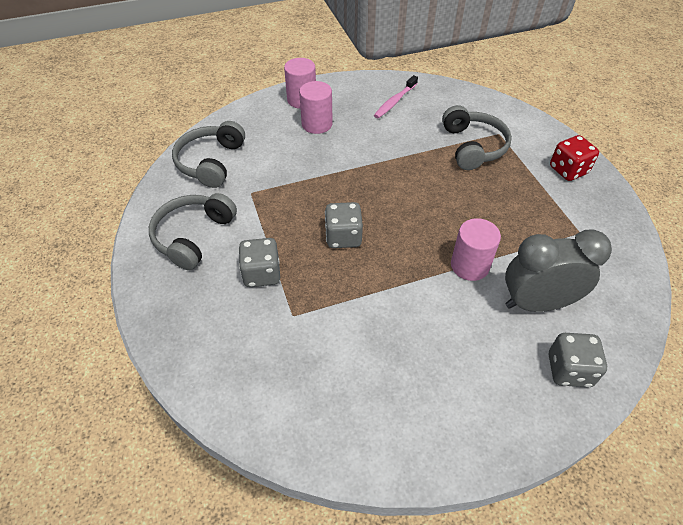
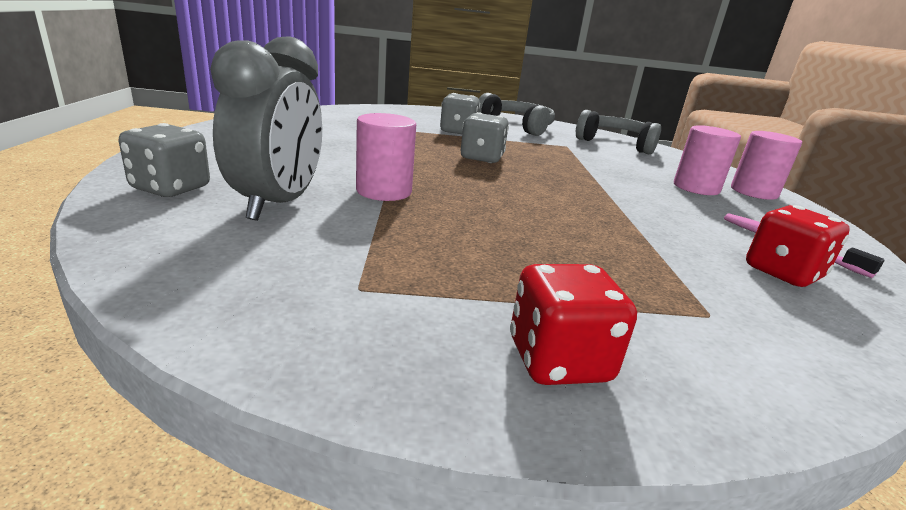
camera: 105 degrees right, 25 degrees down
(435, 109) = (782, 273): none -> red dice
(473, 146) = (655, 271): grey headphones -> none

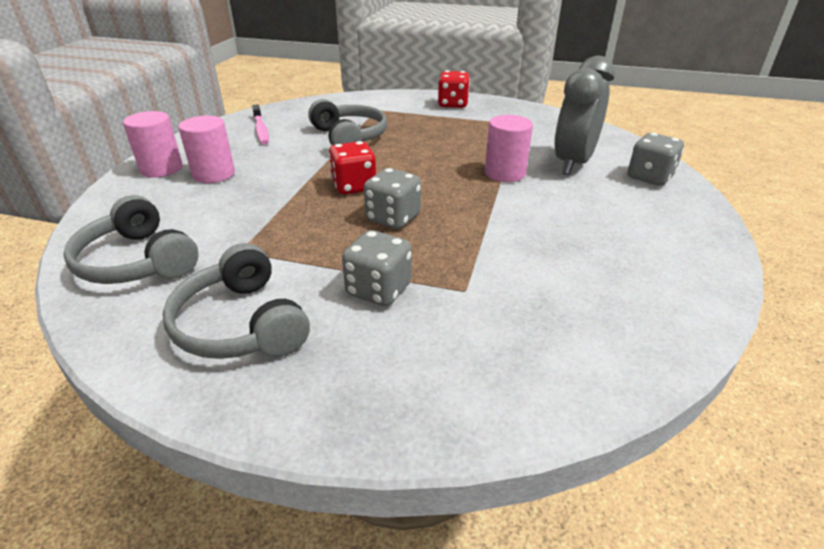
camera: 160 degrees left, 10 degrees up
(645, 237) = (349, 137): none -> grey headphones
(782, 273) = (304, 119): red dice -> red dice (354, 186)

